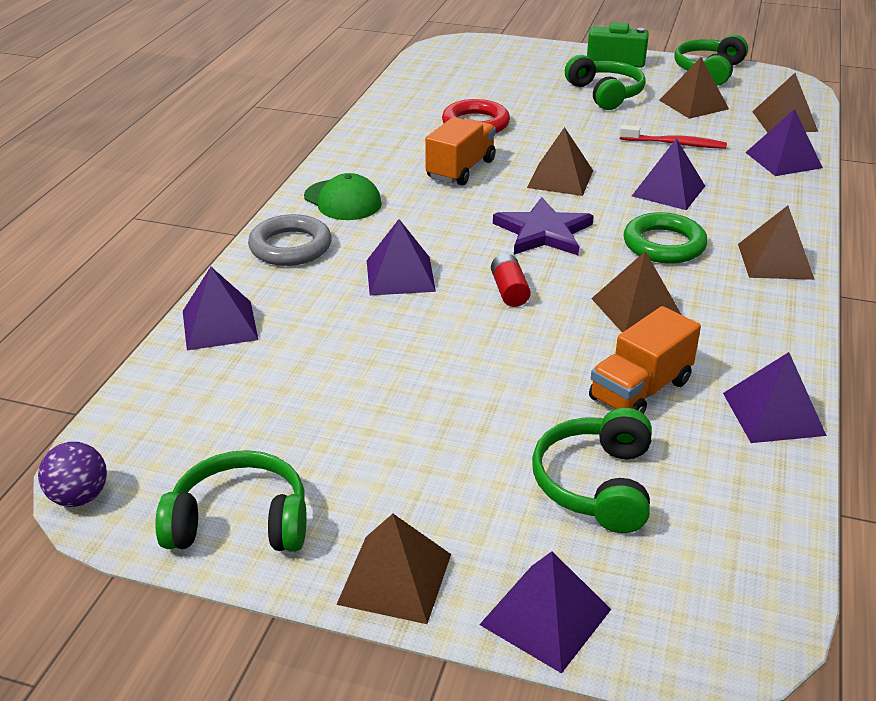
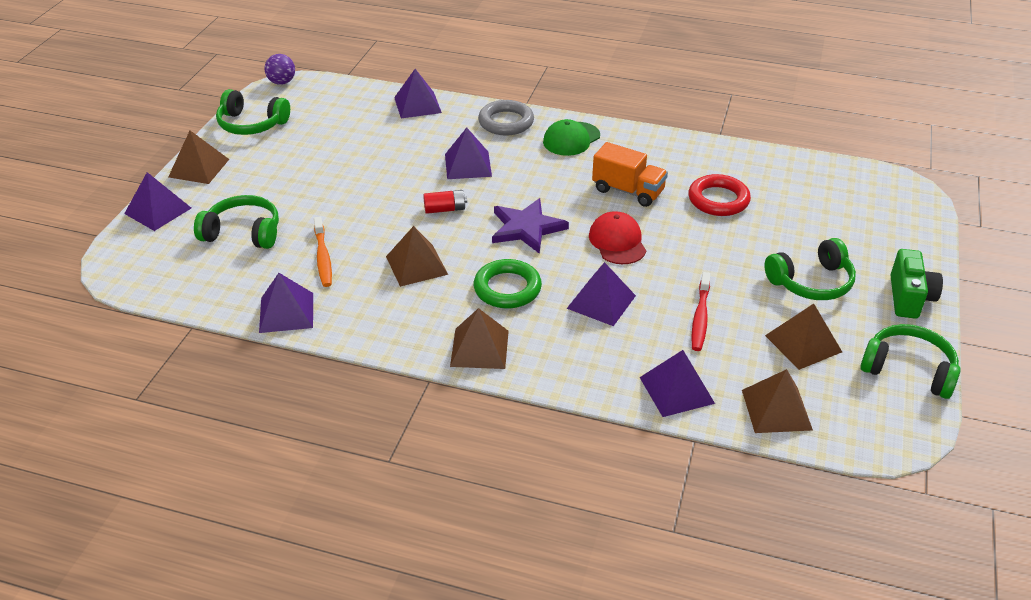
camera: 90 degrees right, 5 degrees up
(240, 522) = (251, 124): green headphones -> green headphones turned 105 degrees clockwise
(560, 179) = (617, 242): brown pyramid -> red cap
(640, 391) = (323, 257): orange truck -> orange toothbrush

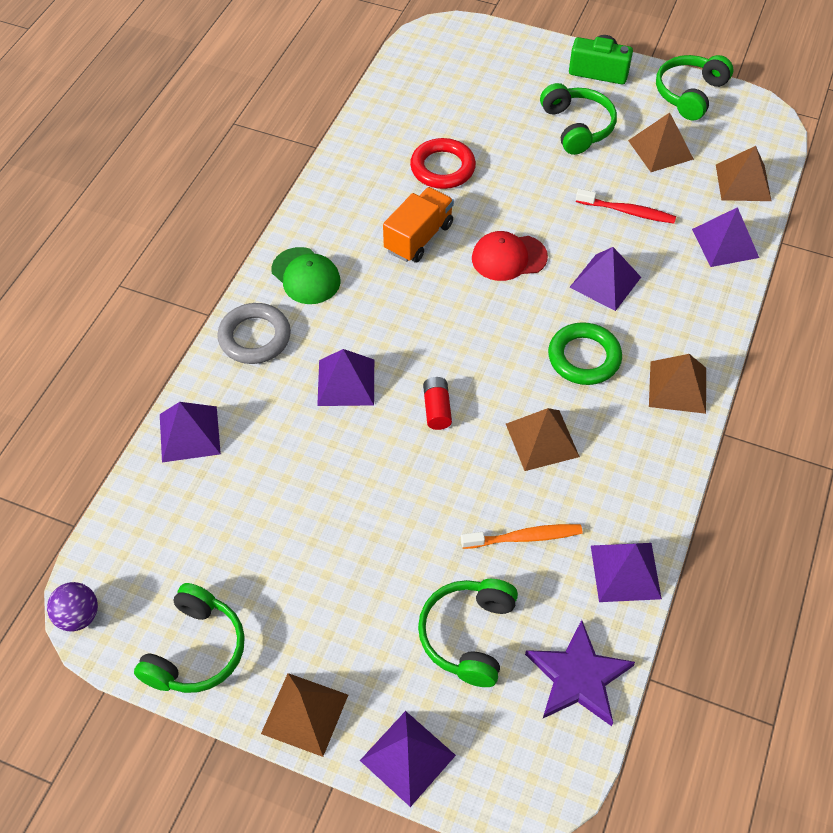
camera: 85 degrees left, 15 degrees up
(526, 228) = (480, 333): purple star -> purple star (578, 677)

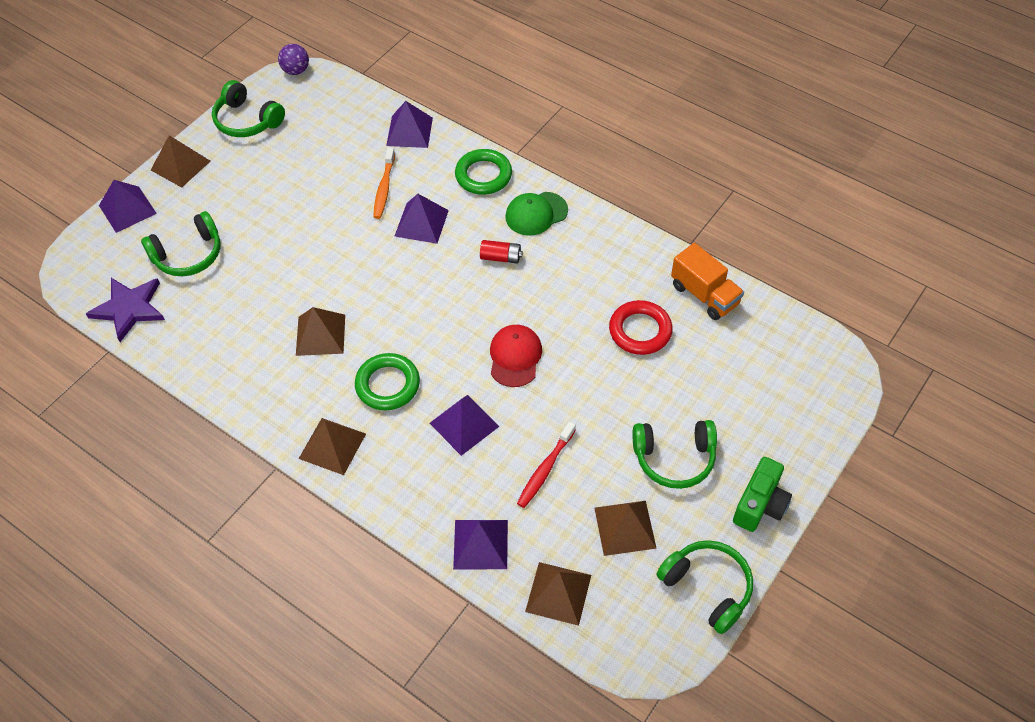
camera: 105 degrees right, 0 degrees up
(255, 337) = (483, 175): grey ring -> green ring
(418, 237) = (557, 296): orange truck -> orange truck (704, 295)
(437, 409) = (375, 274): red battery -> red battery (501, 257)
(468, 635) = (188, 255): green headphones -> green headphones turned 120 degrees clockwise
(524, 537) = (244, 303): orange toothbrush -> orange toothbrush (384, 188)
(625, 571) = (189, 358): purple pyramid -> none

